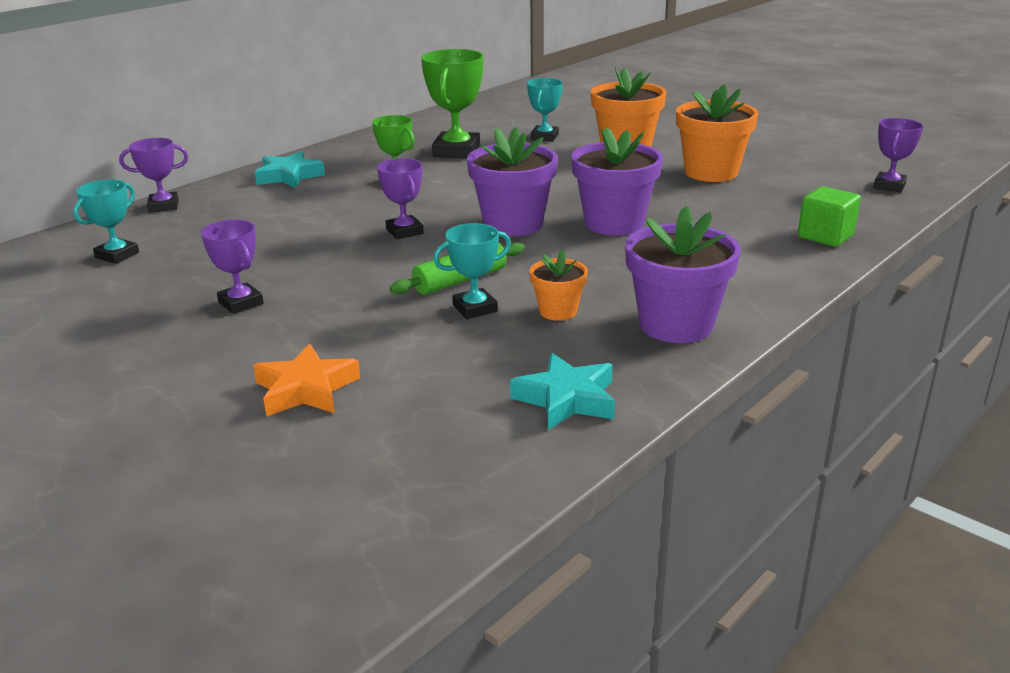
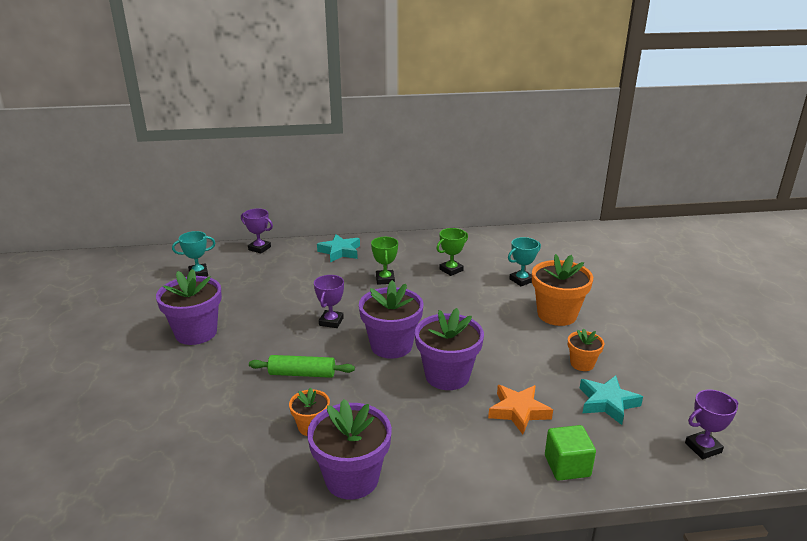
camera: 40 degrees right, 0 degrees up
(241, 303) = (196, 333): purple trophy -> purple flower pot
(306, 389) = (139, 406): orange star -> orange star (518, 411)
(456, 151) = (451, 270): green trophy -> green trophy, size x0.60
(475, 308) = (278, 398): turquoise trophy -> none
(566, 399) = (219, 492): turquoise star -> turquoise star (607, 403)
(711, 172) = (582, 364): orange flower pot -> orange flower pot, size x0.54

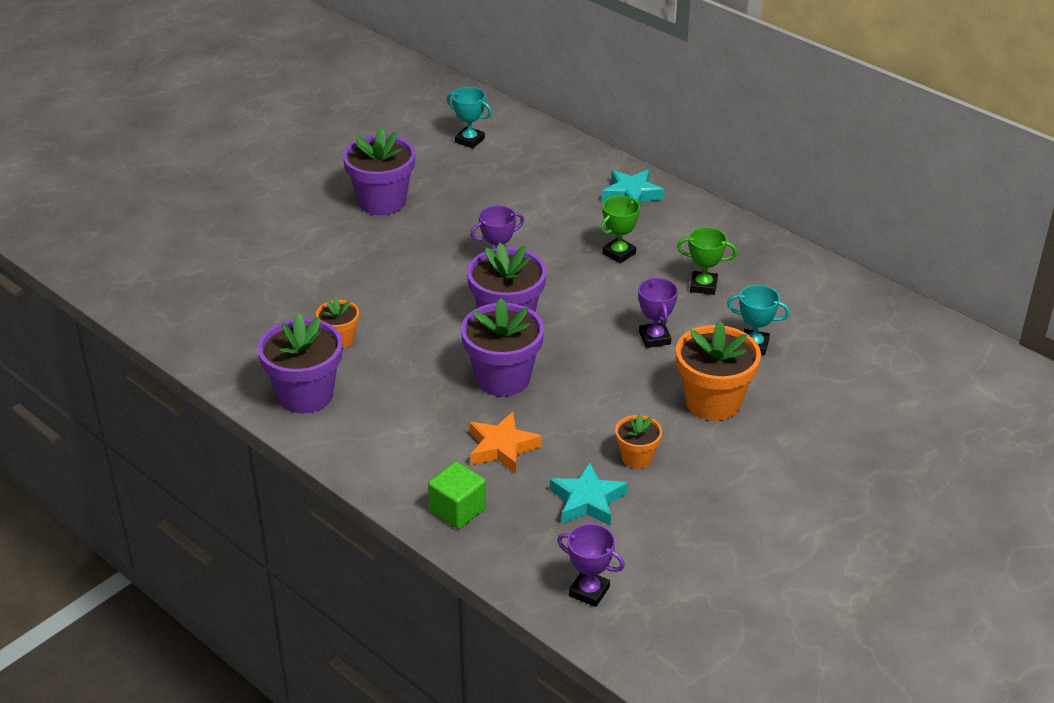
camera: 50 degrees right, 10 degrees up
(259, 248) = (564, 143): purple trophy -> purple trophy (654, 338)
(302, 374) = (400, 294): green rolling pin -> none

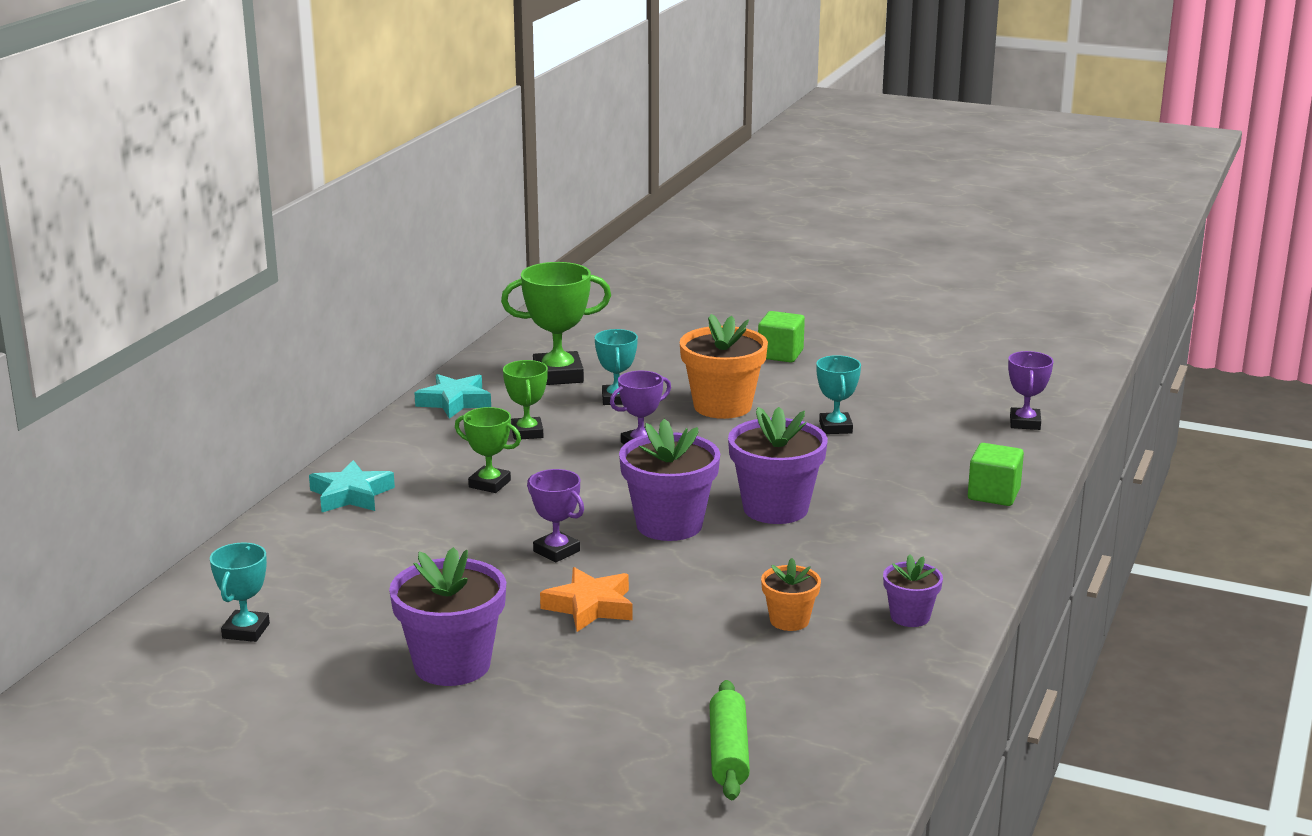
camera: 110 degrees left, 15 degrees down
(219, 277) = (728, 752): none -> green rolling pin
(306, 395) = (910, 617): purple flower pot -> purple flower pot, size x0.54
(502, 447) = (884, 489): orange star -> orange star (590, 607)
(587, 500) = (916, 440): turquoise star -> turquoise star (454, 402)
(637, 458) = (835, 427): orange flower pot -> turquoise trophy
(820, 324) = (558, 375): none -> green trophy
(827, 474) = (780, 354): none -> green cube

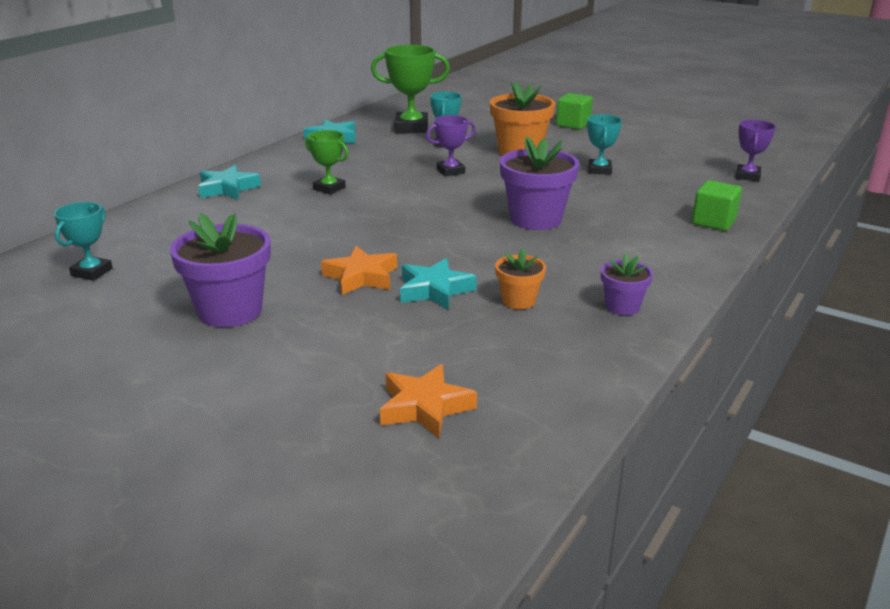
camera: 10 degrees right, 5 degrees up
(527, 433) = (372, 159): green trophy -> none
(556, 551) = (355, 235): purple trophy -> none
(669, 525) = (449, 224): purple flower pot -> none
(686, 616) = (434, 290): none -> turquoise star
(728, 752) = (425, 407): green rolling pin -> orange star

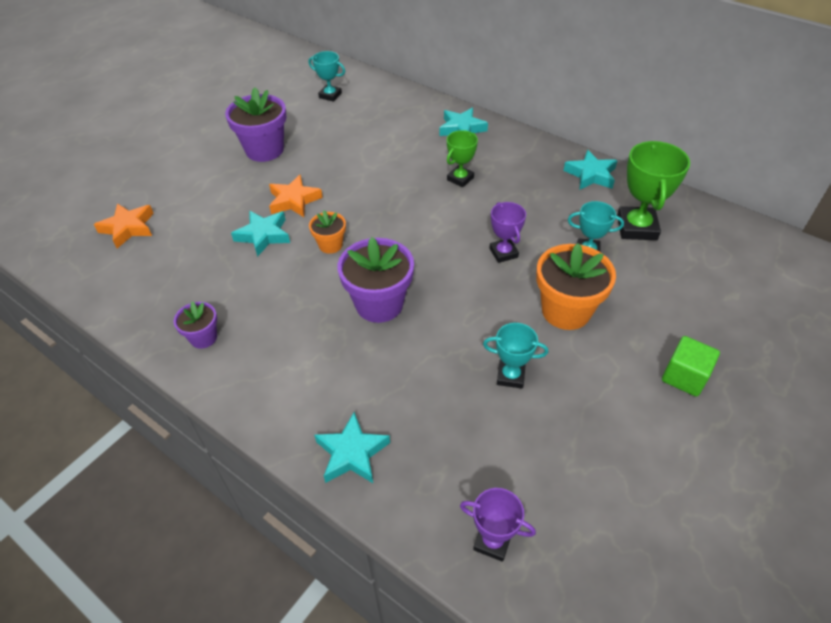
camera: 95 degrees right, 20 degrees up
(518, 301) = (233, 278): orange flower pot -> orange flower pot (330, 245)
(713, 222) = (352, 453): green cube -> turquoise star

